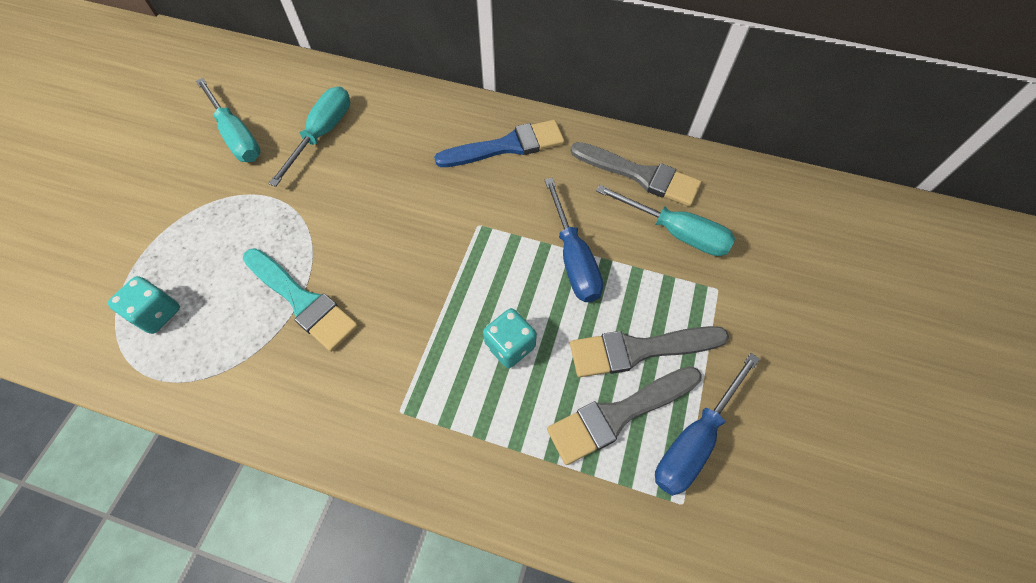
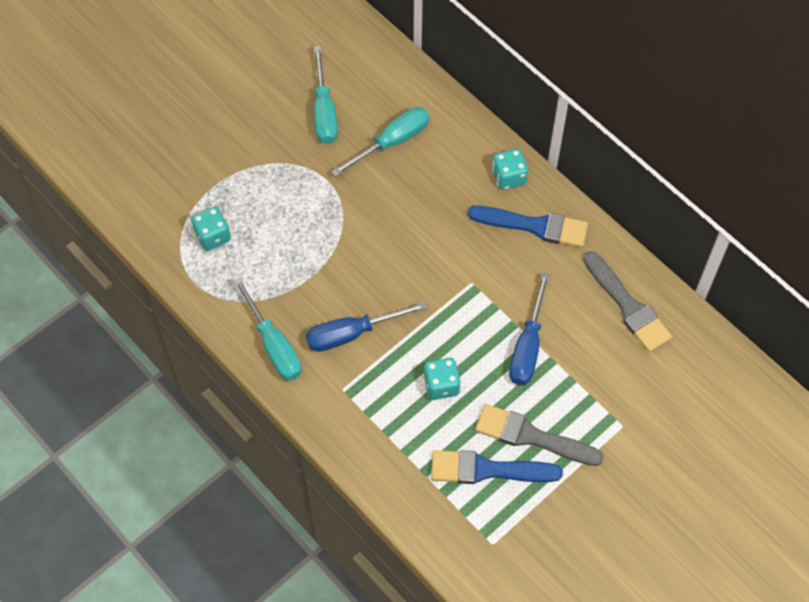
camera: 30 degrees right, 0 degrees up
(302, 301) = (314, 277): turquoise brush -> none
(456, 116) = (508, 177): none -> turquoise dice
(619, 414) = (487, 470): grey brush -> blue brush
(675, 232) = (622, 367): turquoise screwdriver -> turquoise screwdriver (274, 345)
(694, 439) = (528, 512): blue screwdriver -> blue screwdriver (352, 334)

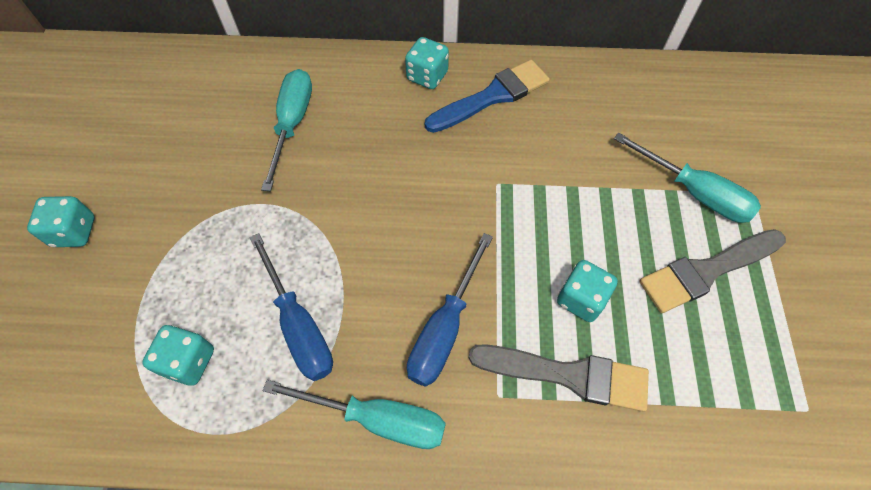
camera: 45 degrees left, 0 degrees up
(216, 113) = (74, 232): none -> turquoise dice
(324, 111) = (197, 146): turquoise screwdriver -> turquoise screwdriver (694, 192)
(487, 470) = (714, 340): blue brush -> none
(528, 346) = (606, 196): blue screwdriver -> blue screwdriver (299, 325)
(628, 306) = (635, 98): grey brush -> grey brush (567, 375)

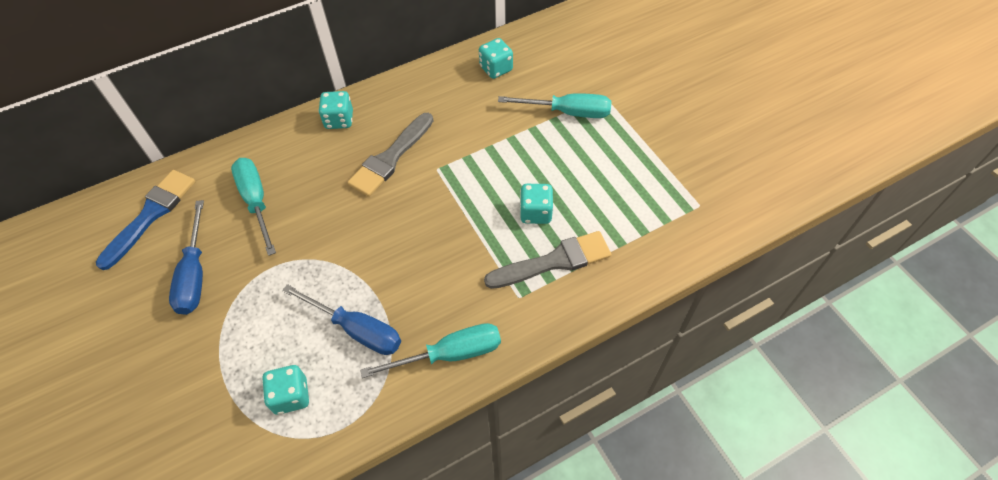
camera: 30 degrees left, 5 degrees down
(74, 232) = (129, 364): turquoise dice -> turquoise dice (496, 69)
(445, 328) = (459, 277): blue screwdriver -> blue screwdriver (195, 274)
(492, 96) = (396, 112): blue brush -> blue brush (151, 215)
(706, 271) = (601, 156): grey brush -> grey brush (390, 158)

